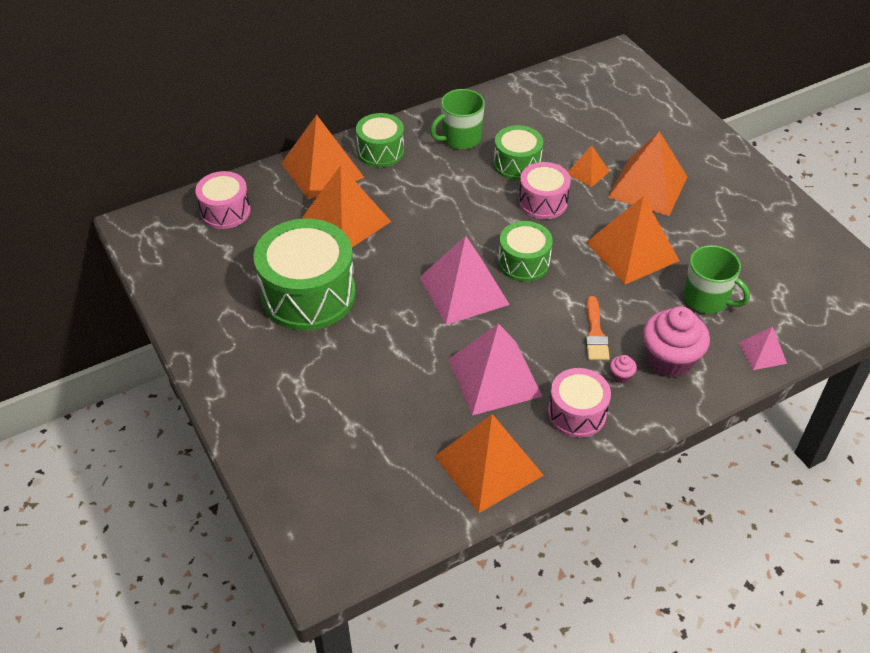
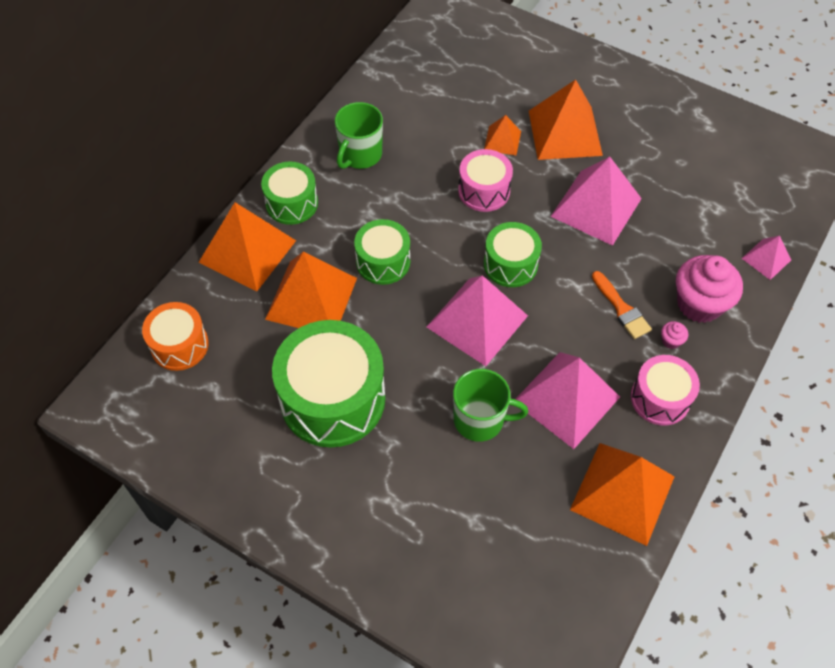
camera: 30 degrees left, 10 degrees up
(225, 211) = (179, 345): pink drum -> orange drum
(517, 164) = (432, 160): green drum -> green drum (383, 261)
(632, 251) = (596, 207): orange pyramid -> pink pyramid
(706, 299) = (688, 227): green mug -> green mug (480, 420)

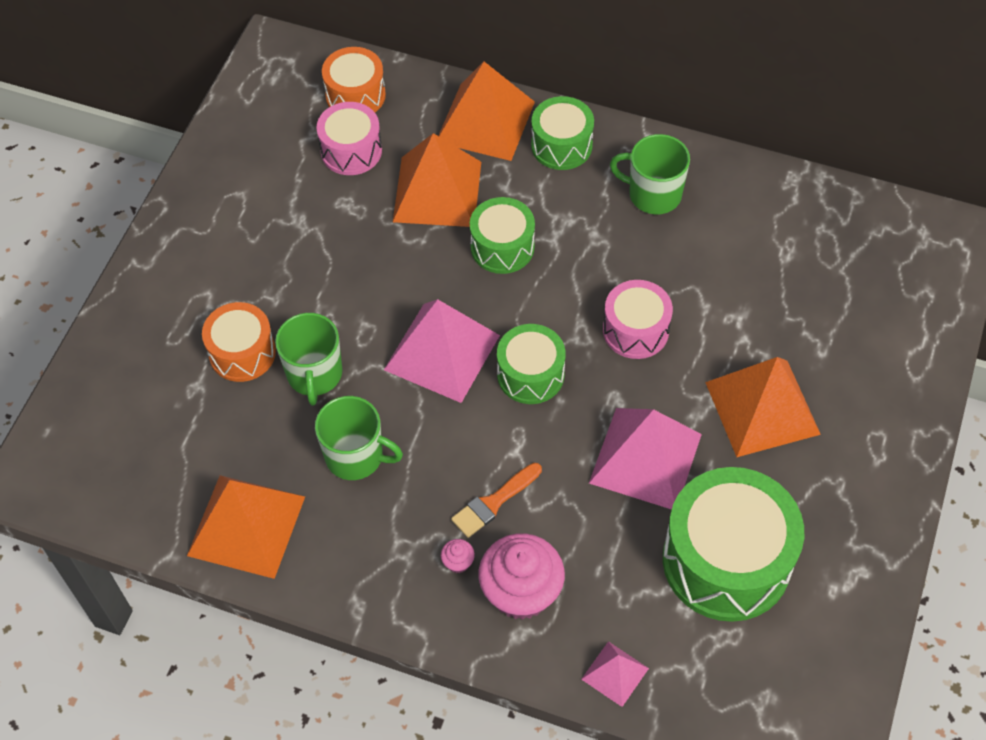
camera: 80 degrees right, 0 degrees up
(333, 399) = (317, 236): green drum -> green drum (726, 560)
(445, 476) = (242, 353): none -> orange drum
(502, 140) = (725, 338): orange pyramid -> none
(566, 399) = (356, 456): pink pyramid -> green mug
(660, 398) = (374, 556): pink drum -> pink drum (351, 150)

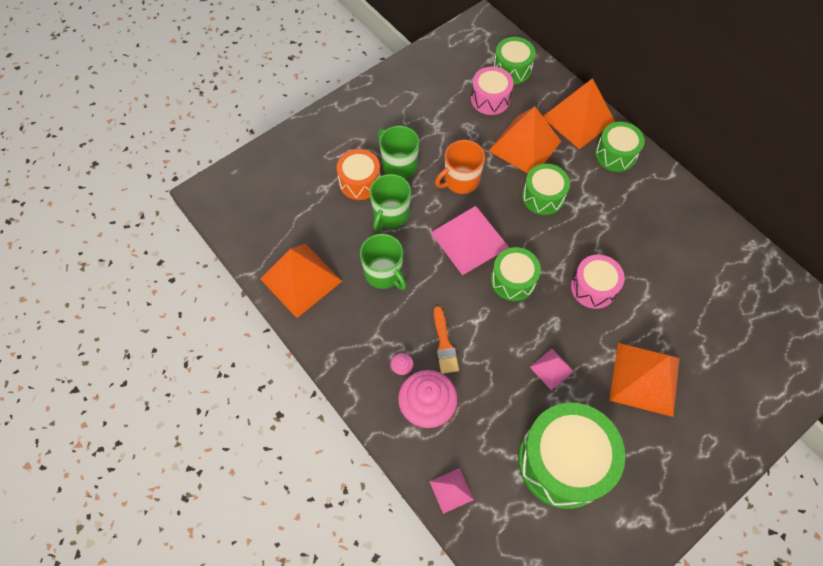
camera: 30 degrees right, 5 degrees up
(355, 95) = (512, 69): orange drum -> green drum
(381, 280) = (460, 180): none -> orange mug
(493, 502) = (444, 344): orange brush -> orange brush turned 90 degrees counterclockwise
(645, 458) = (551, 369): pink pyramid -> pink pyramid, size x0.50
(653, 194) = (655, 211): green mug -> green mug (399, 165)

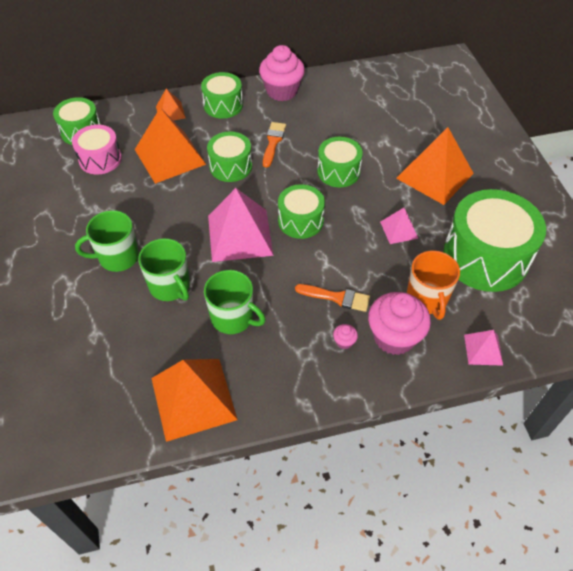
camera: 65 degrees left, 10 degrees down
(360, 182) = (112, 298): orange drum -> none
(384, 273) = (233, 318): green mug -> green mug turned 45 degrees clockwise
(460, 180) = (172, 216): orange mug -> orange mug (427, 299)
(578, 119) = (170, 112): orange pyramid -> orange pyramid, size x0.50
(593, 287) = (338, 171): pink drum -> green drum
(595, 216) = (273, 142): none -> orange brush
(670, 193) = (282, 91): none -> pink cupcake

